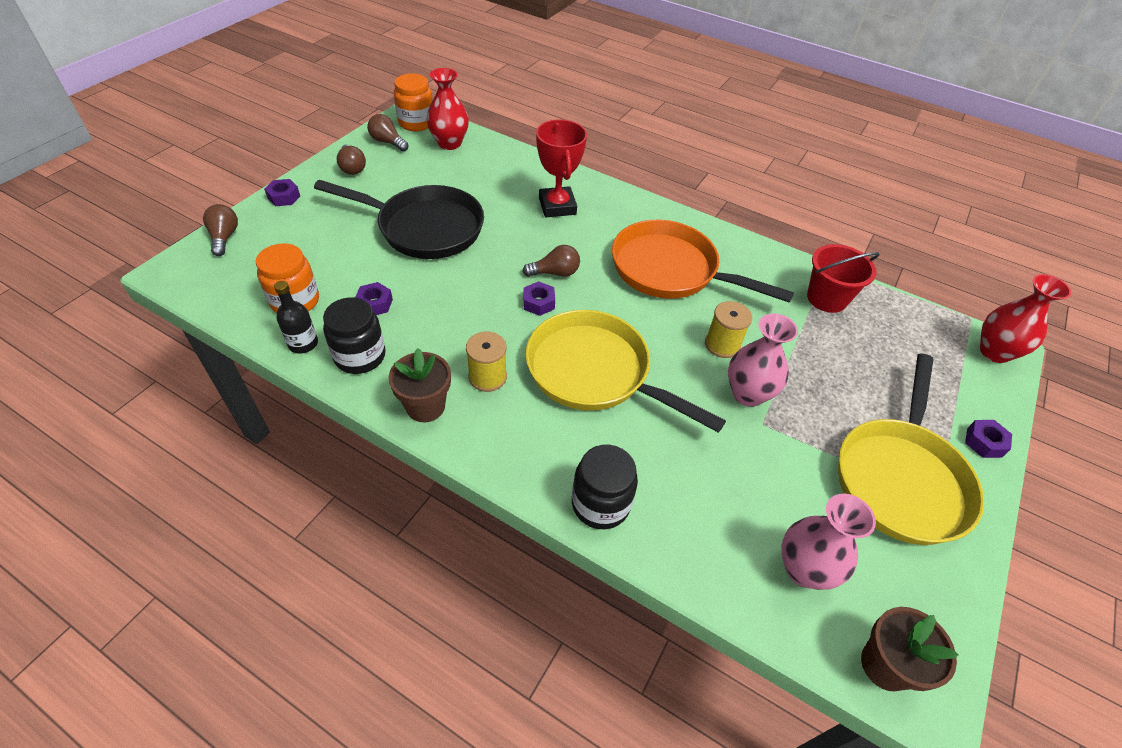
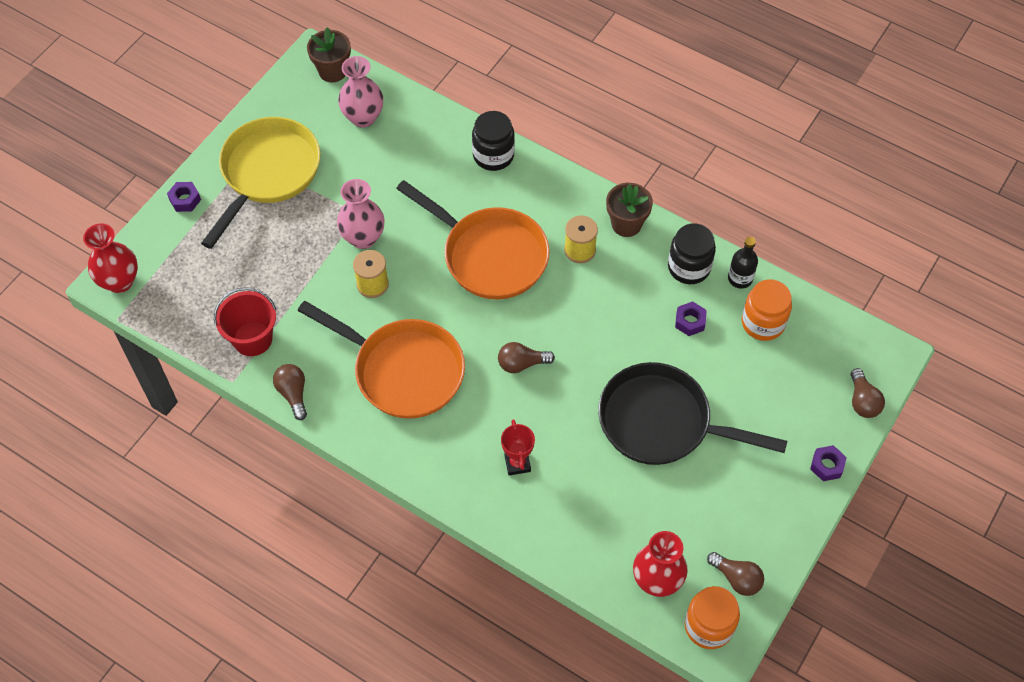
camera: 175 degrees left, 10 degrees up
(352, 168) = (766, 522): brown light bulb -> brown light bulb (293, 394)
(539, 303) = (538, 326): purple nut -> none
(557, 206) = (517, 463): red trophy -> red trophy, size x0.62
(595, 372) = (490, 255): yellow pan -> orange pan

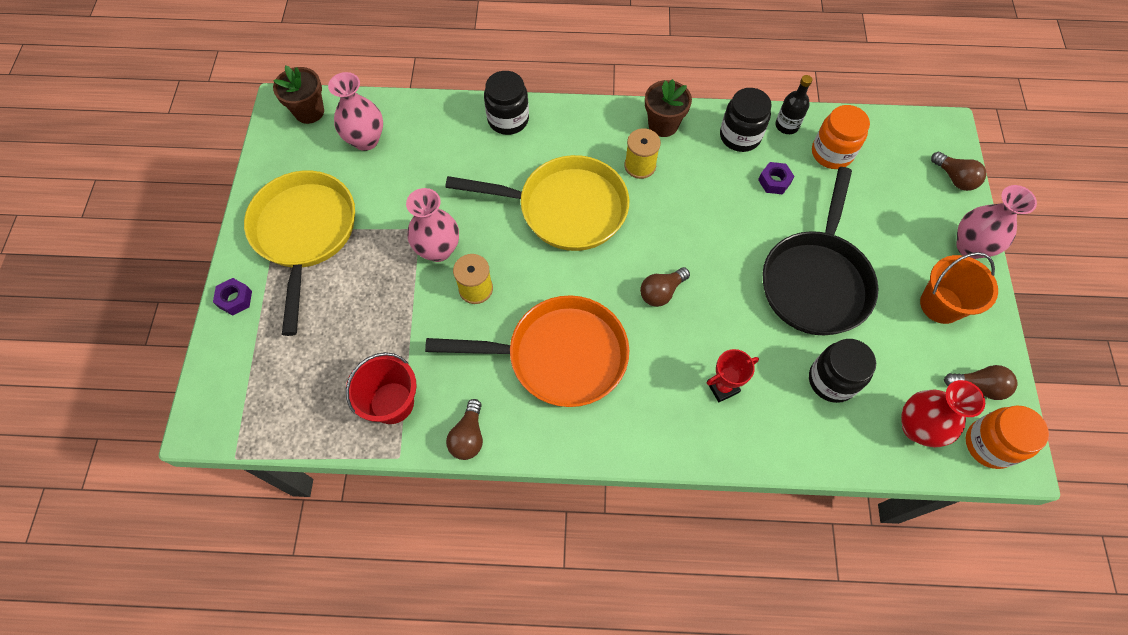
camera: 30 degrees left, 5 degrees up
(120, 281) = (214, 416): red vase -> none
(293, 394) = (468, 436): brown light bulb -> brown light bulb turned 120 degrees counterclockwise
(490, 255) = (565, 208): orange pan -> yellow pan
(517, 463) = (722, 387): red trophy -> red trophy turned 75 degrees counterclockwise
(613, 506) = (832, 380): none -> black jar
(661, 422) = (816, 281): black pan -> black pan turned 60 degrees counterclockwise
(758, 498) = (941, 305): none -> orange bucket
(827, 466) = (970, 247): purple nut -> pink vase

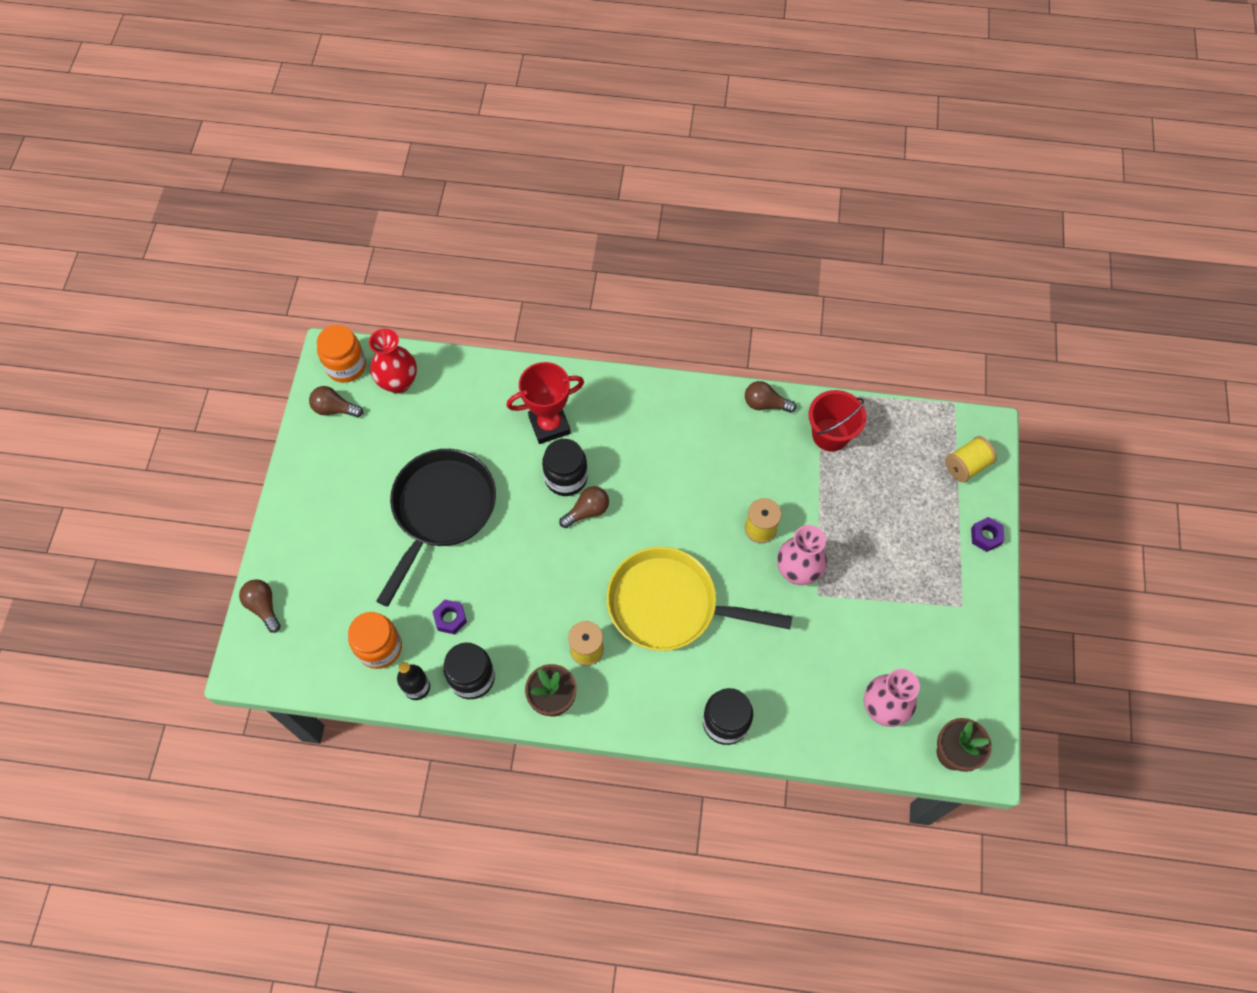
camera: 175 degrees left, 0 degrees up
(238, 377) = (966, 466): none -> yellow spool
(305, 233) = (931, 599): yellow pan -> none
(468, 436) = (765, 404): brown light bulb -> brown light bulb turned 90 degrees counterclockwise
(559, 356) = (686, 461): orange pan -> none
(722, 387) = (549, 425): red trophy -> red trophy, size x1.62
(832, 380) = (455, 423): black jar -> black jar (566, 478)
(941, 305) = (335, 479): orange bucket -> none
(970, 247) = (283, 532): pink vase -> none

